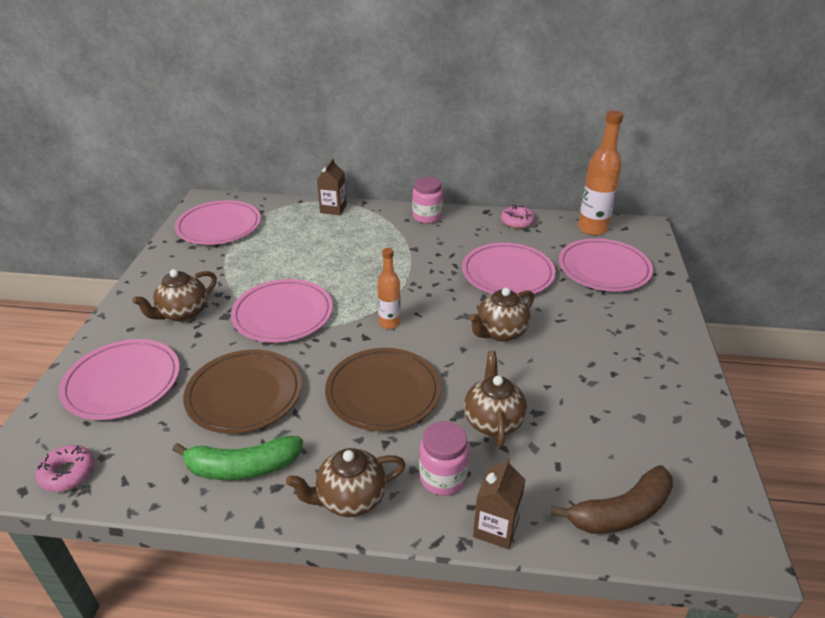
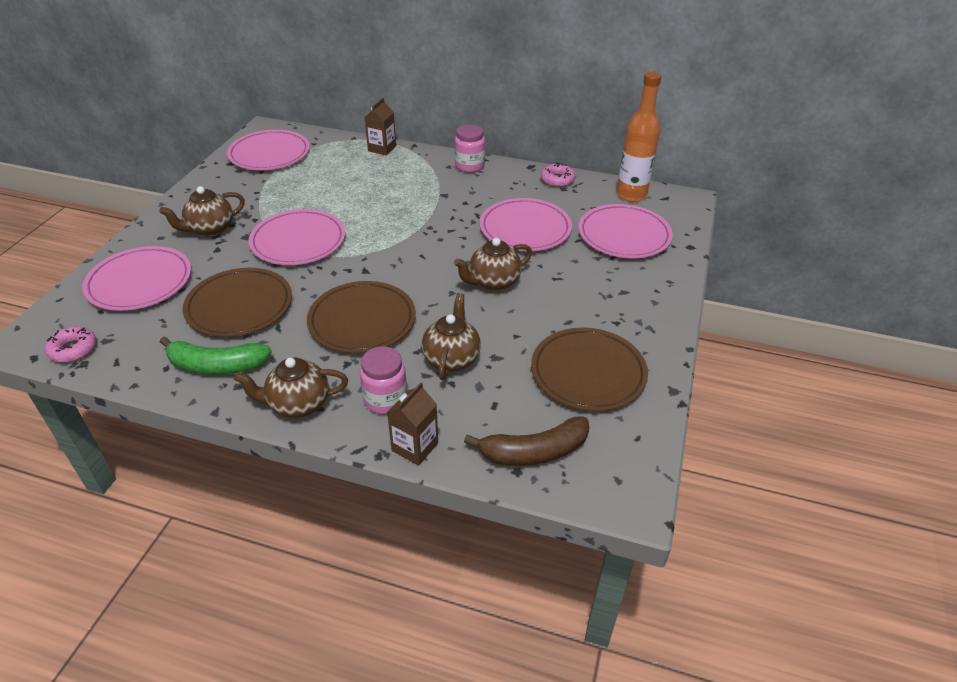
camera: 10 degrees right, 5 degrees up
(389, 323) = (392, 261): orange bottle -> none
(635, 415) = (588, 372): none -> brown plate

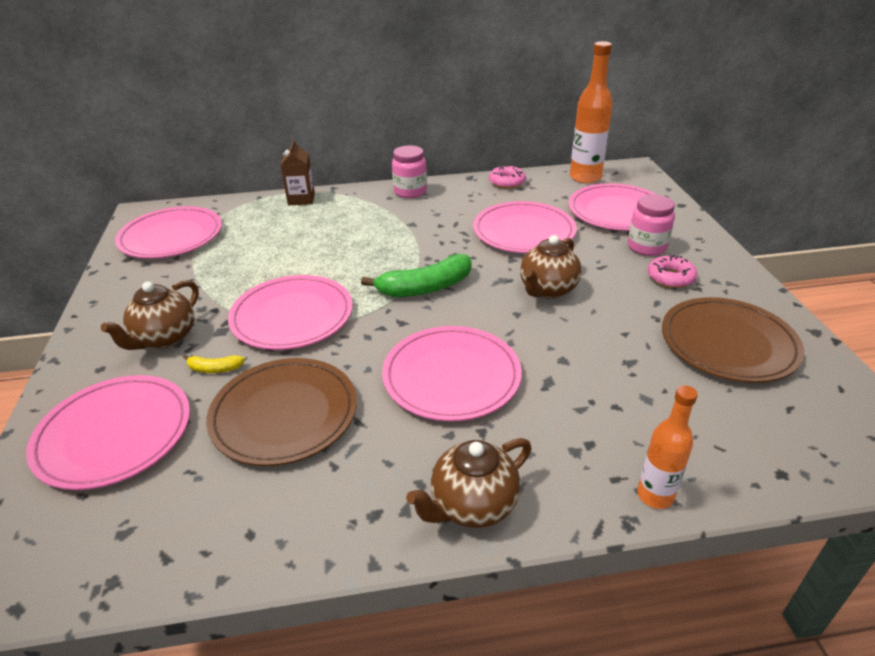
camera: 25 degrees left, 5 degrees down
(73, 349) = (78, 568): pink donut -> pink donut (670, 278)
(216, 366) = (320, 501): green banana -> green banana (425, 288)
(223, 261) = (214, 369): none -> yellow banana
(362, 320) = (451, 376): brown plate -> pink plate
(385, 399) = (567, 455): pink jar -> pink jar (646, 247)
(415, 447) = (655, 495): brown carton -> orange bottle
(451, 359) = (589, 381): brown teapot -> none
(534, 452) = (773, 445): brown banana -> none

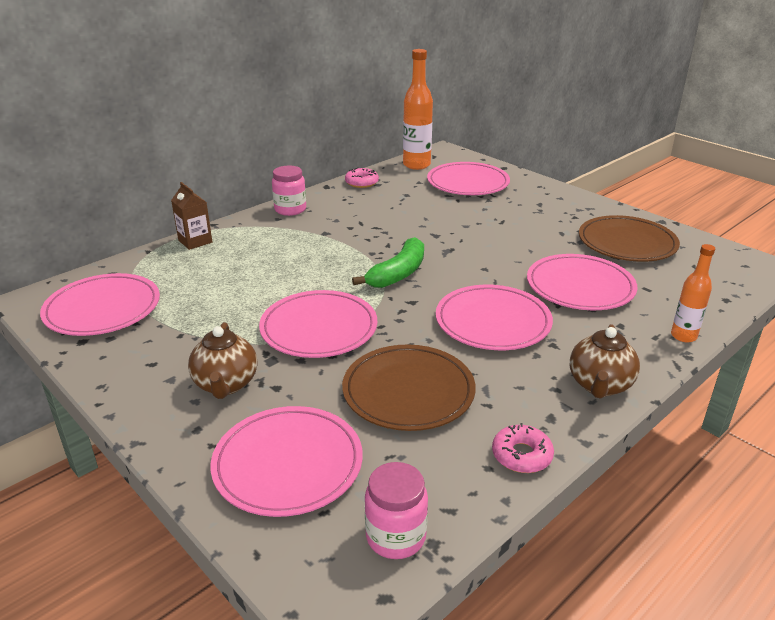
camera: 35 degrees left, 5 degrees down
(214, 369) = (307, 387): yellow banana -> none
(524, 232) = (420, 214): pink plate -> pink plate (580, 286)
(547, 290) = (486, 247): brown teapot -> none
(646, 247) = (515, 201): pink jar -> pink jar (395, 537)
(670, 278) = (551, 215): pink donut -> pink donut (521, 455)

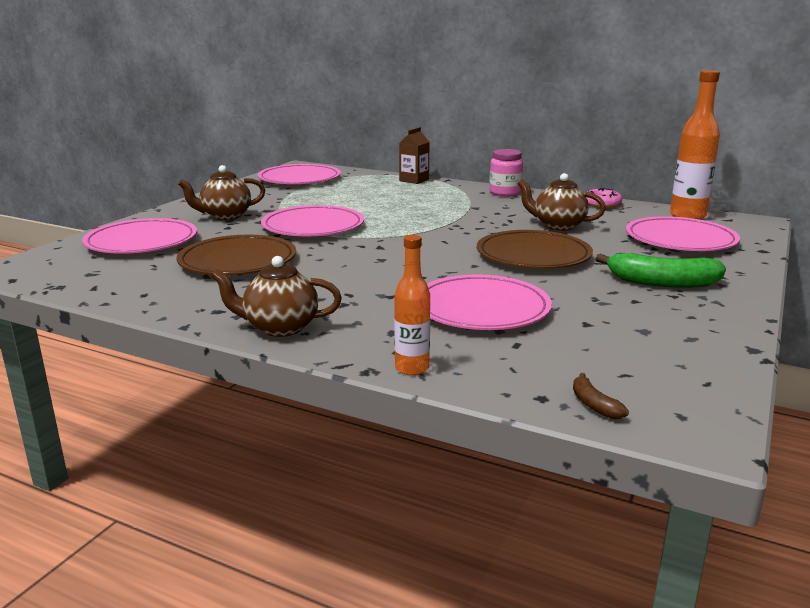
camera: 70 degrees right, 10 degrees down
(395, 537) = (67, 276): pink jar -> none
(398, 273) = (427, 237): green banana -> green banana (662, 282)
(406, 213) = (558, 226): none -> brown teapot
(493, 322) = (368, 277): pink plate -> none
(521, 455) = (161, 304): pink donut -> none
(627, 243) = (638, 328): brown plate -> brown plate (533, 255)
(734, 286) = (594, 404): none -> brown banana

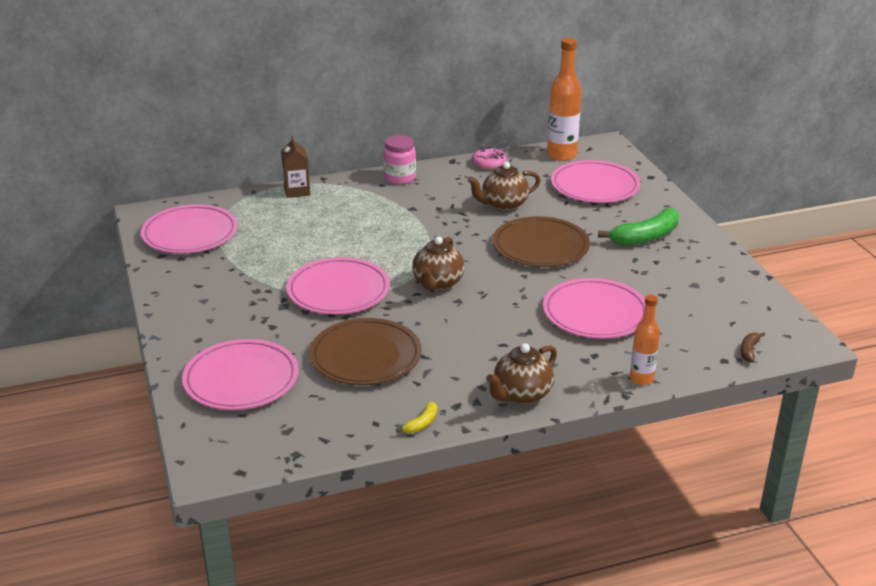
camera: 45 degrees left, 10 degrees up
(167, 309) = (421, 424): none -> yellow banana
(225, 216) = (238, 314): brown teapot -> brown teapot (437, 284)
(594, 404) = (749, 350): brown banana -> brown banana turned 90 degrees clockwise

